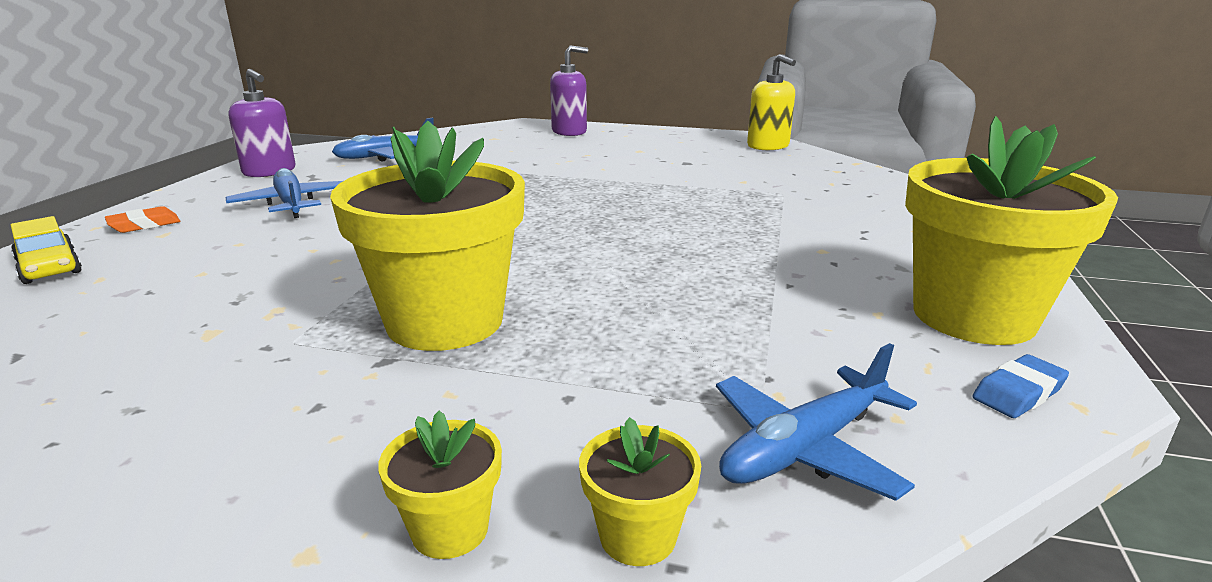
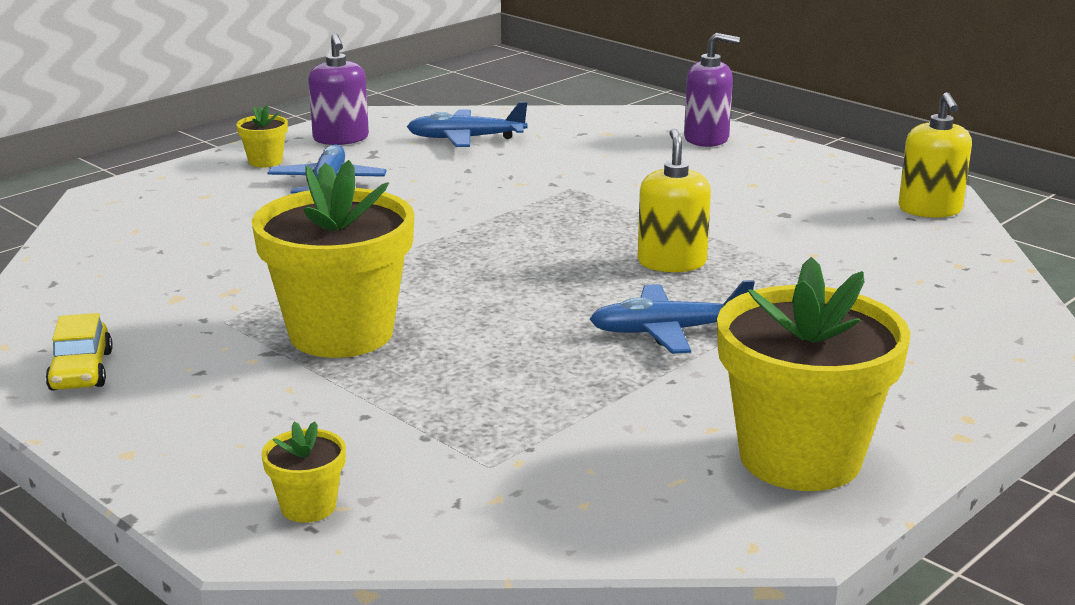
camera: 30 degrees right, 0 degrees up
(50, 267) = (109, 211): yellow car -> yellow car (81, 371)
(144, 225) = (197, 182): orange eraser -> none
(450, 529) = (210, 467): yellow flower pot -> yellow flower pot (265, 161)
(658, 204) = (671, 262): none -> yellow soap dispenser
(805, 448) = (483, 499): blue plane -> blue plane (669, 331)
(1018, 393) = (717, 522): blue eraser -> none

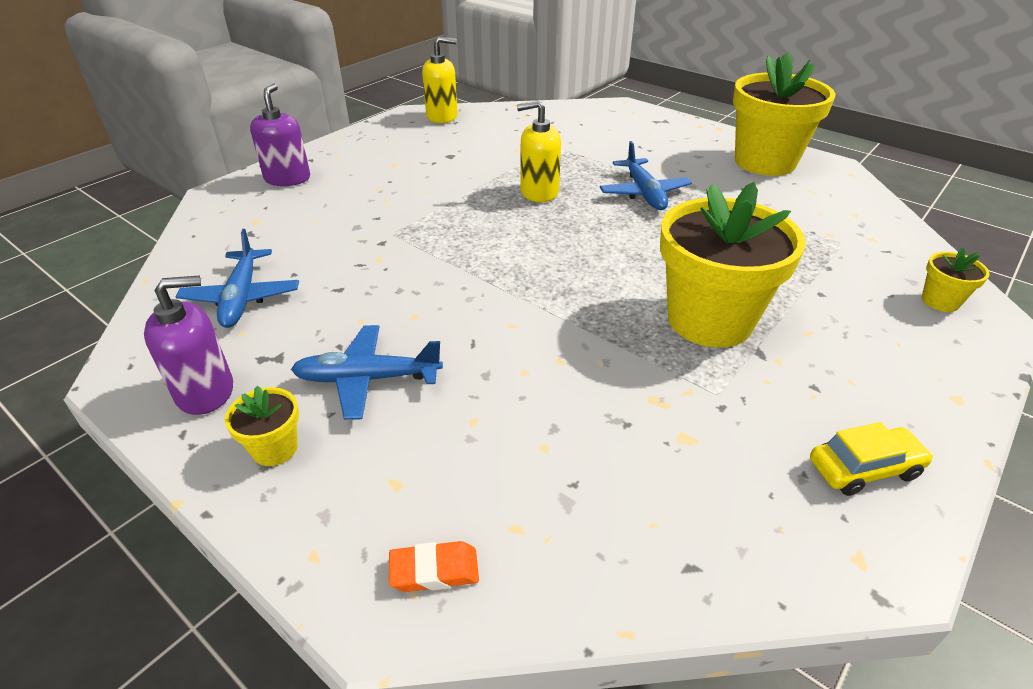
camera: 95 degrees left, 15 degrees up
(121, 207) = (434, 570): none -> orange eraser

